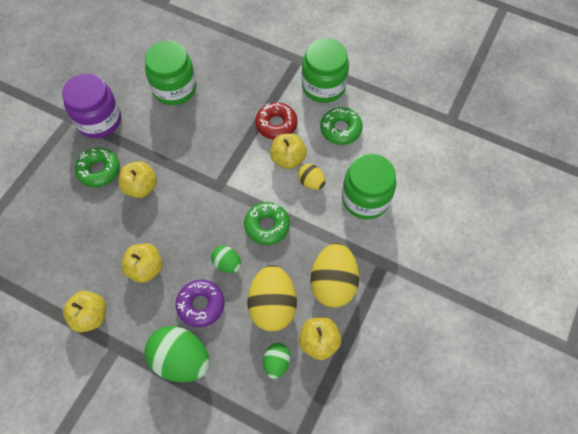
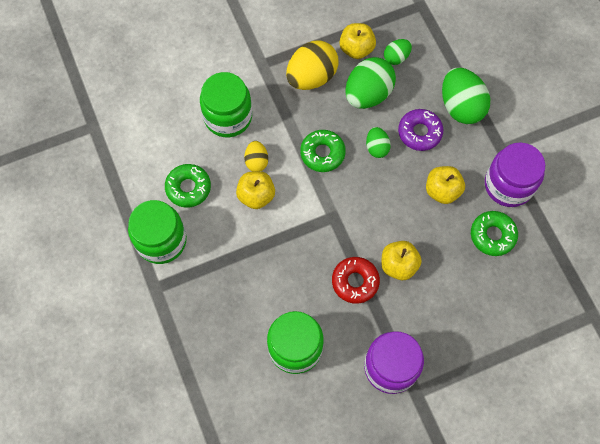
camera: 140 degrees left, 5 degrees up
(90, 316) = (508, 185): yellow apple -> purple jar
(99, 170) = (424, 310): green donut -> green donut (492, 235)
(272, 305) = (368, 94): yellow egg -> green egg
(276, 124) = (237, 235): red donut -> red donut (355, 282)

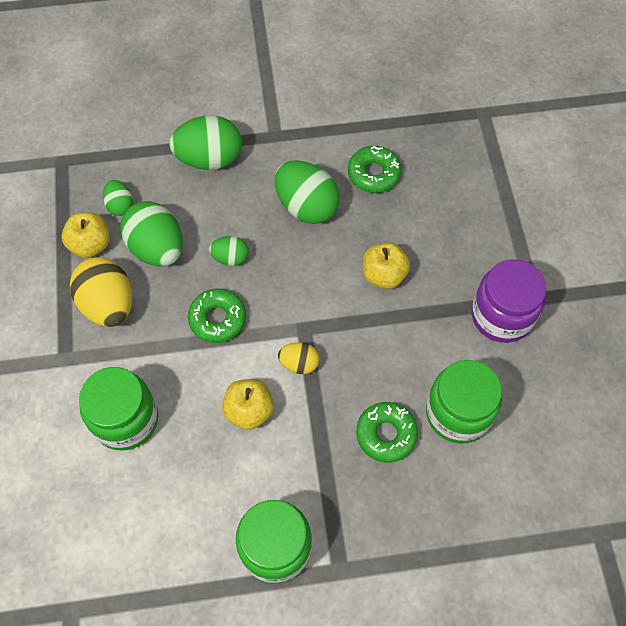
camera: 75 degrees left, 5 degrees down
(188, 188) = (211, 494): green donut -> green donut (386, 434)
(256, 161) = (202, 399): yellow egg -> yellow egg (299, 363)
(355, 282) = (392, 326): red donut -> none
(419, 132) = (227, 208): purple donut -> none
(442, 191) = (306, 206): yellow apple -> green egg
(508, 185) = (320, 142): purple jar -> none

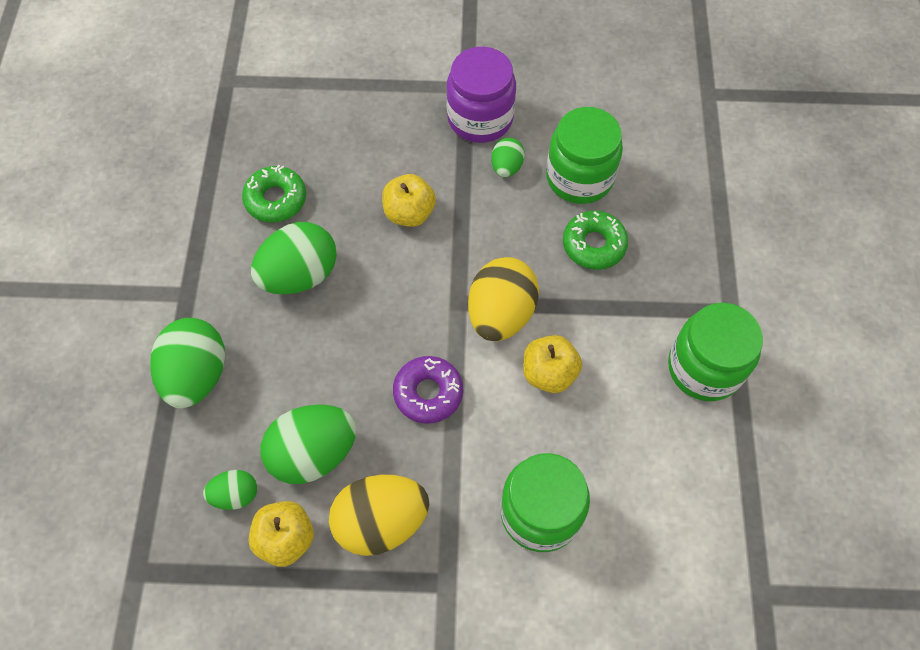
camera: 80 degrees left, 0 degrees up
(217, 319) = (428, 393): green donut -> purple donut
(230, 258) = (349, 368): green egg -> green egg (506, 167)
(299, 363) = (501, 314): yellow egg -> yellow egg, size x1.89

